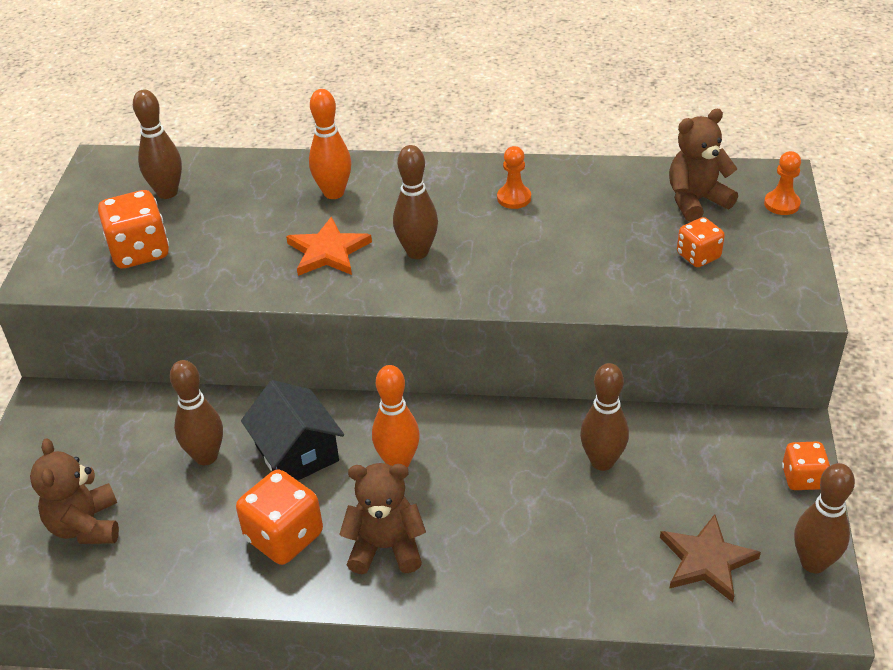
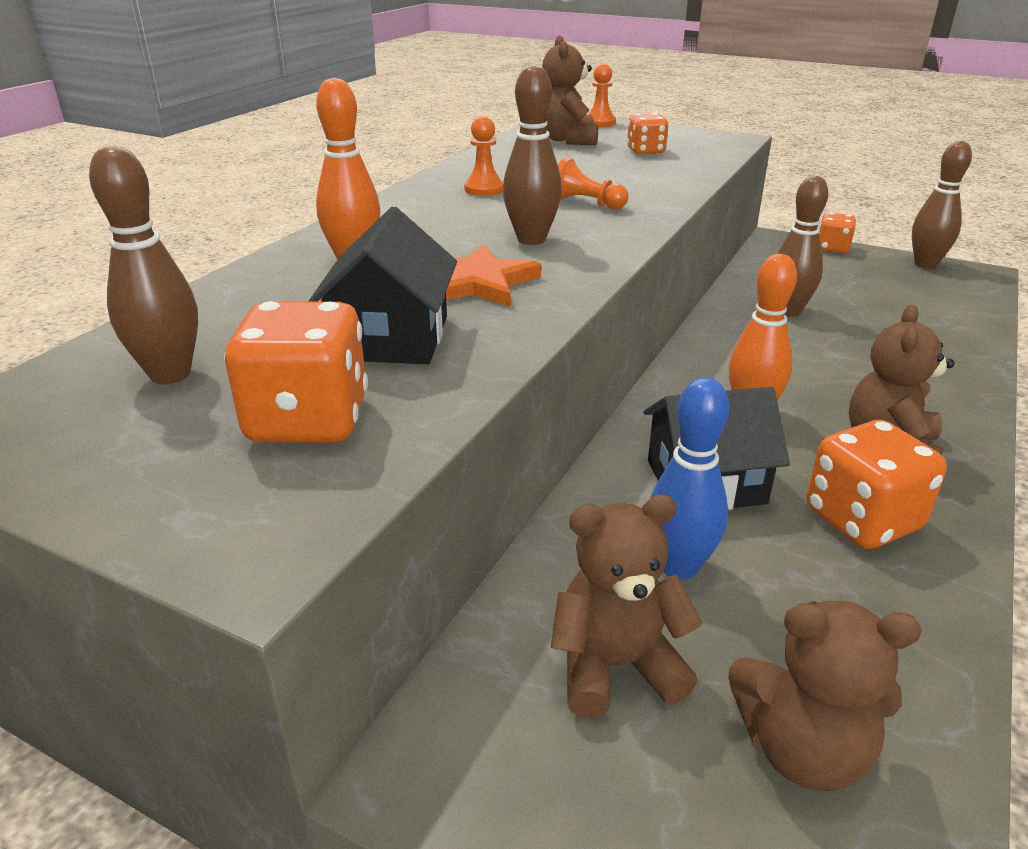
camera: 70 degrees left, 10 degrees down
(121, 448) = (616, 666): none -> brown teddy bear
(206, 456) = (679, 566): brown bowling pin -> blue bowling pin
(235, 245) = (391, 338): none -> black house
(516, 257) = (586, 203): none -> orange pawn
(706, 560) = (920, 297): brown star -> none

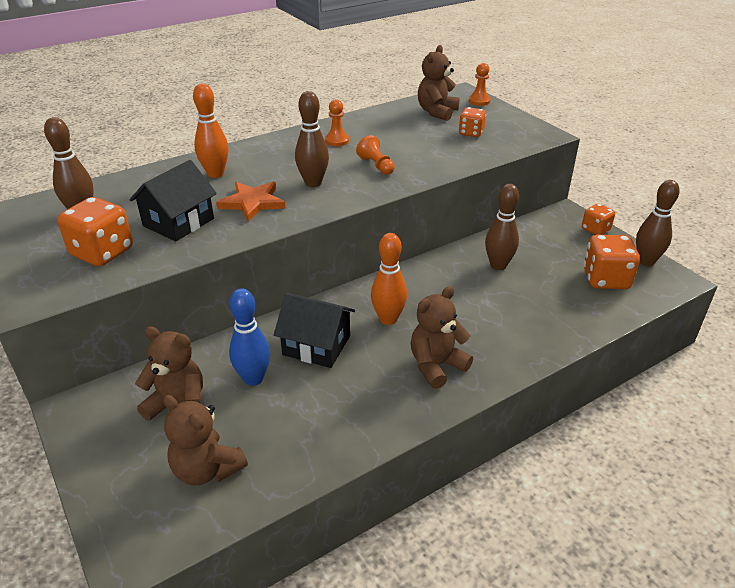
camera: 30 degrees right, 5 degrees up
(862, 520) = (365, 394): orange dice -> orange dice (605, 279)

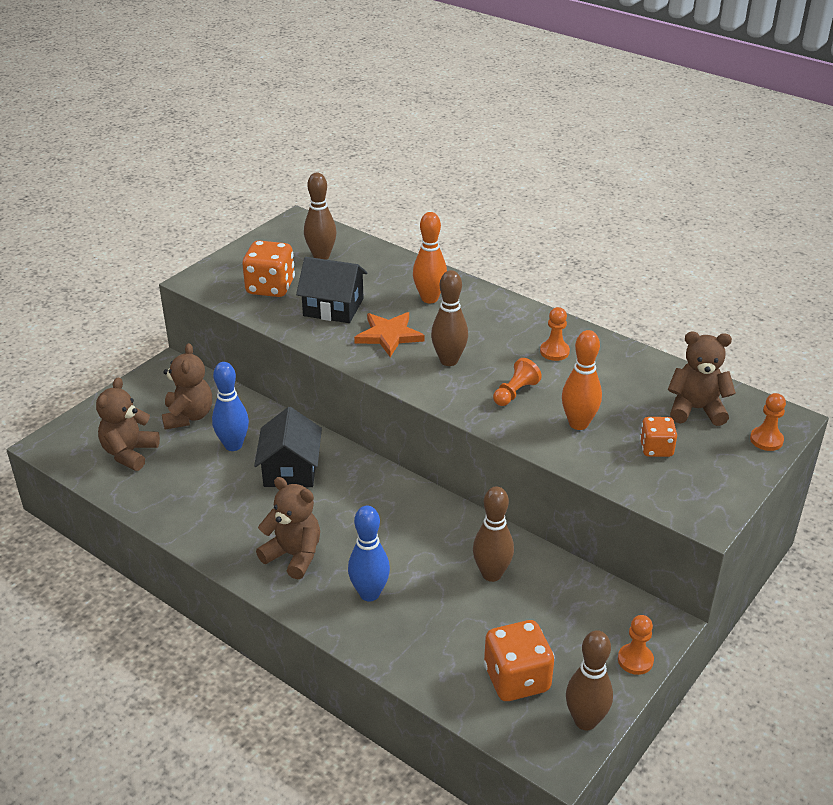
camera: 70 degrees right, 0 degrees up
(388, 319) = (350, 506): orange bowling pin -> orange bowling pin (578, 423)
(500, 330) = (369, 593): none -> blue bowling pin
(595, 229) = (635, 660): orange dice -> orange pawn

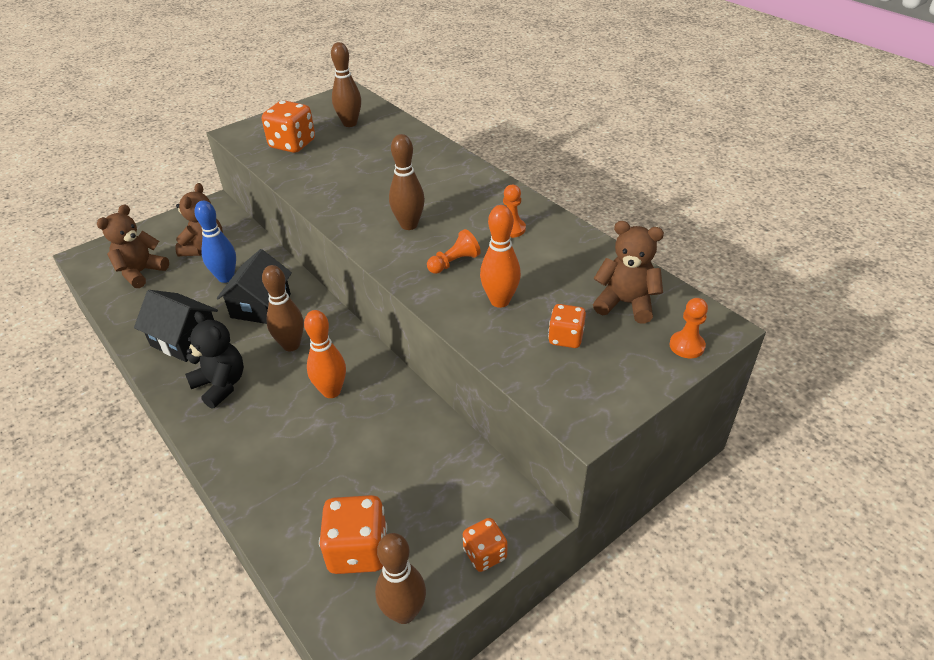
camera: 15 degrees right, 5 degrees up
(294, 555) = (221, 385): brown teddy bear -> black teddy bear
(333, 307) = (334, 166): black house -> black house (184, 339)
(369, 593) = (266, 434): blue bowling pin -> none
(389, 335) = (368, 196): orange star -> none
(429, 298) = (422, 168): orange bowling pin -> orange bowling pin (331, 391)
(491, 574) = (386, 435): brown bowling pin -> brown bowling pin (291, 345)
(635, 660) = (485, 554): orange pawn -> orange dice

